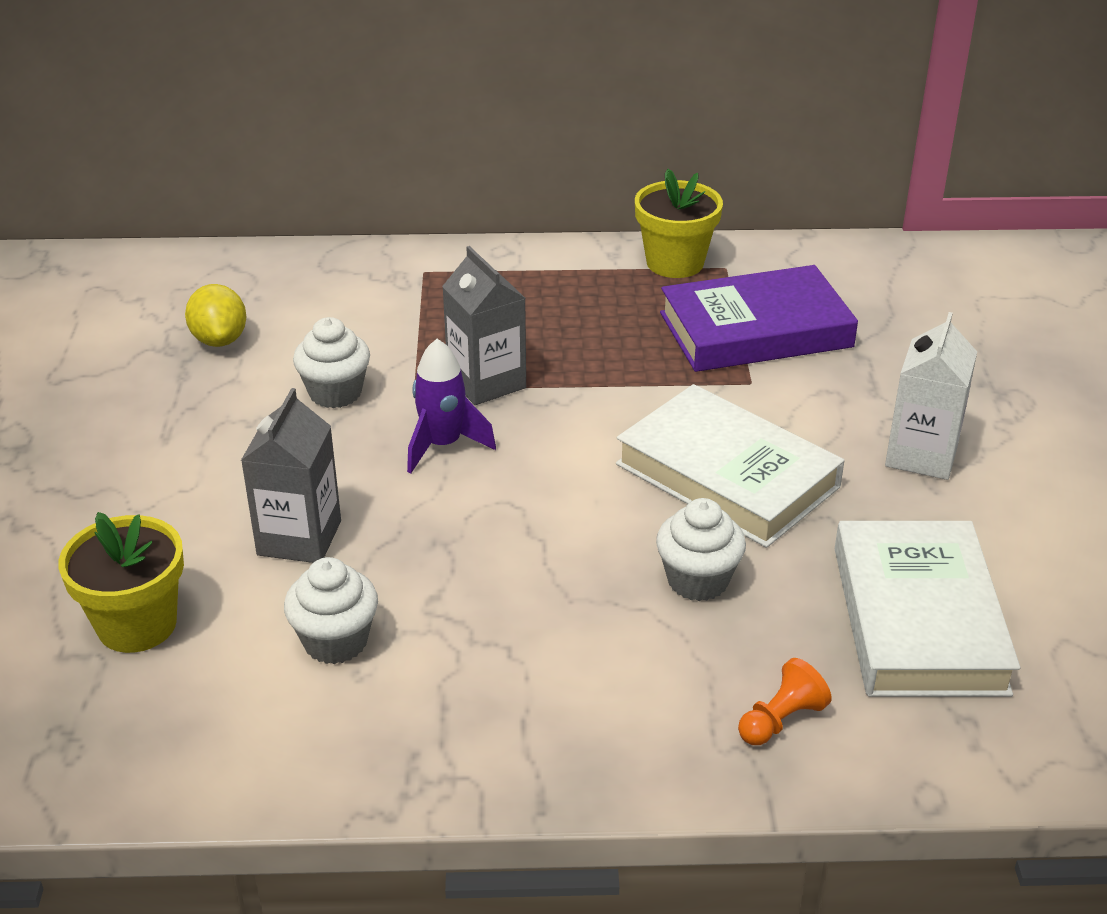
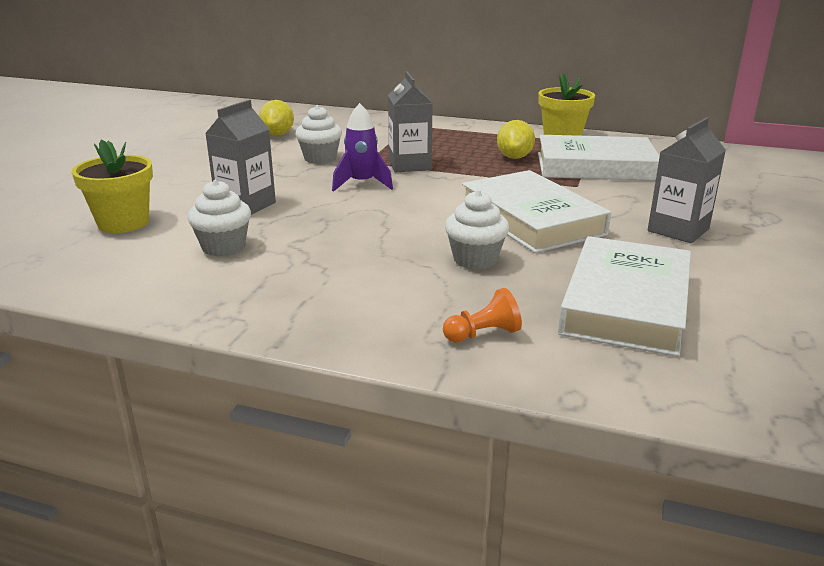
camera: 20 degrees right, 10 degrees down
(630, 329) = (514, 157): none -> yellow lemon
(755, 330) = (595, 166): purple book -> white book
(921, 455) = (678, 230): white carton -> grey carton

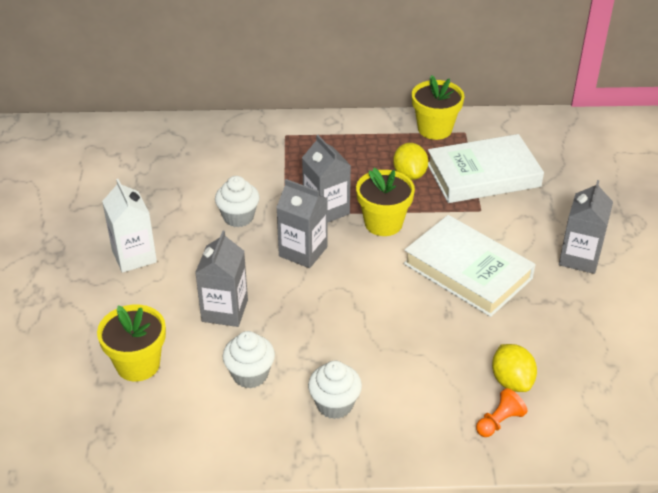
camera: 20 degrees left, 15 degrees up
(200, 165) = (134, 256): none -> white carton
(277, 134) = (168, 181): yellow lemon -> yellow lemon (511, 381)
(362, 184) = (303, 251): purple rocket -> grey carton
(461, 179) = (383, 223): none -> yellow flower pot
(475, 259) = (452, 337): white cupcake -> white cupcake (334, 404)
(626, 303) = (576, 361): white book -> none

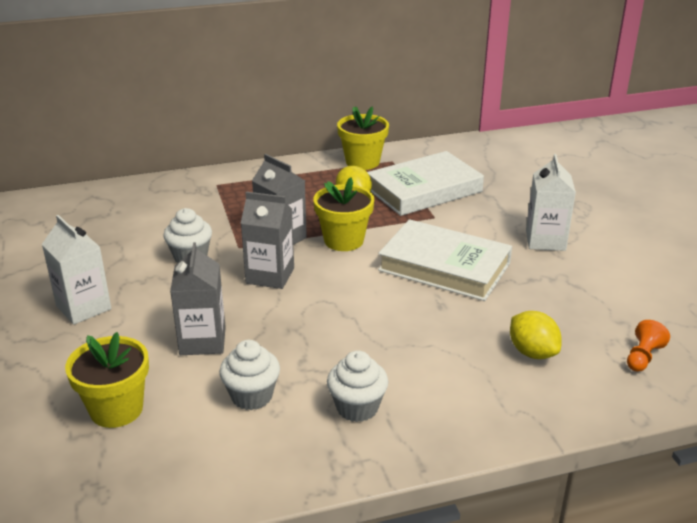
camera: 15 degrees left, 10 degrees down
(499, 422) = (537, 391): orange pawn -> orange pawn (643, 357)
(579, 258) = (545, 240): grey carton -> white carton

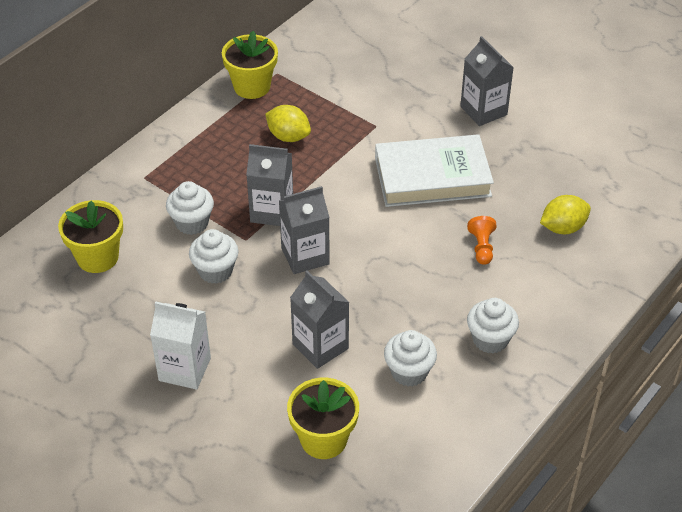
camera: 35 degrees left, 15 degrees up
(213, 222) = (192, 223): none -> white cupcake
(343, 240) = (327, 188): yellow flower pot -> yellow flower pot (97, 257)
(424, 190) = (339, 97): white book -> none
(532, 352) = (563, 228): yellow lemon -> yellow lemon turned 45 degrees counterclockwise
(545, 240) = (483, 111): white carton -> grey carton
(643, 357) = (635, 193): orange pawn -> orange pawn (482, 247)

